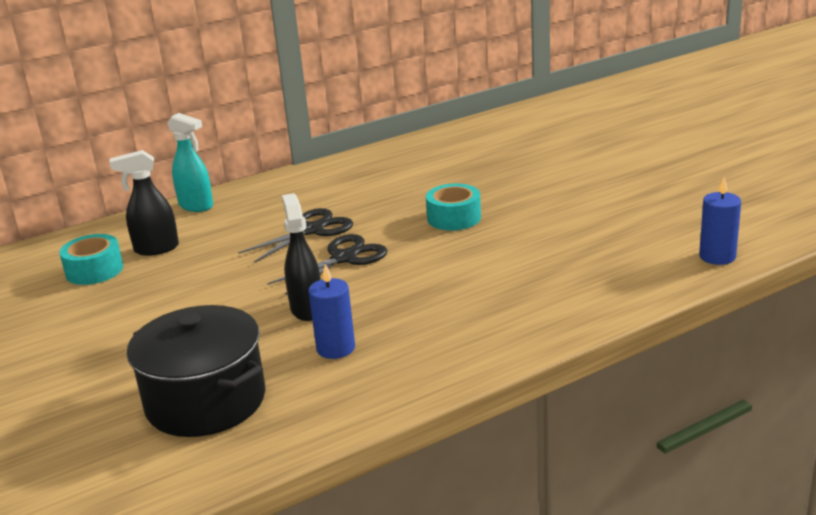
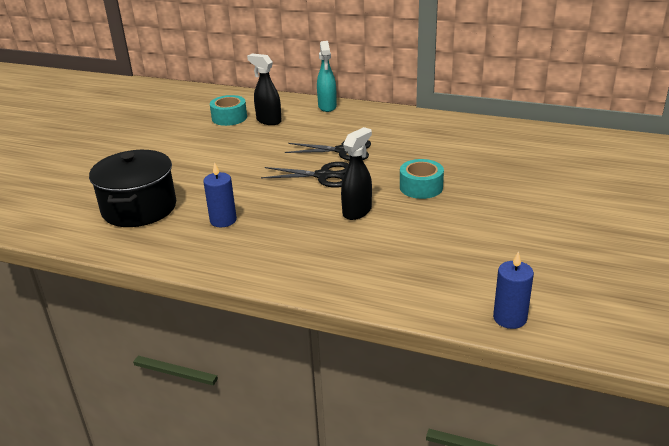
camera: 50 degrees right, 5 degrees up
(307, 309) = (254, 192): black spray bottle -> black spray bottle (357, 211)

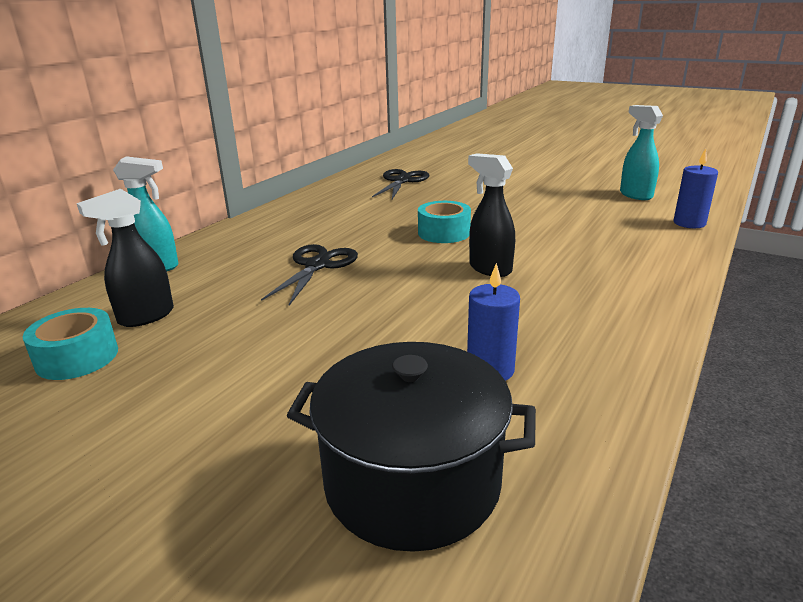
camera: 80 degrees left, 5 degrees down
(323, 176) = (383, 283): black scissors -> black scissors (402, 181)
(591, 288) = (635, 195): none -> turquoise spray bottle

